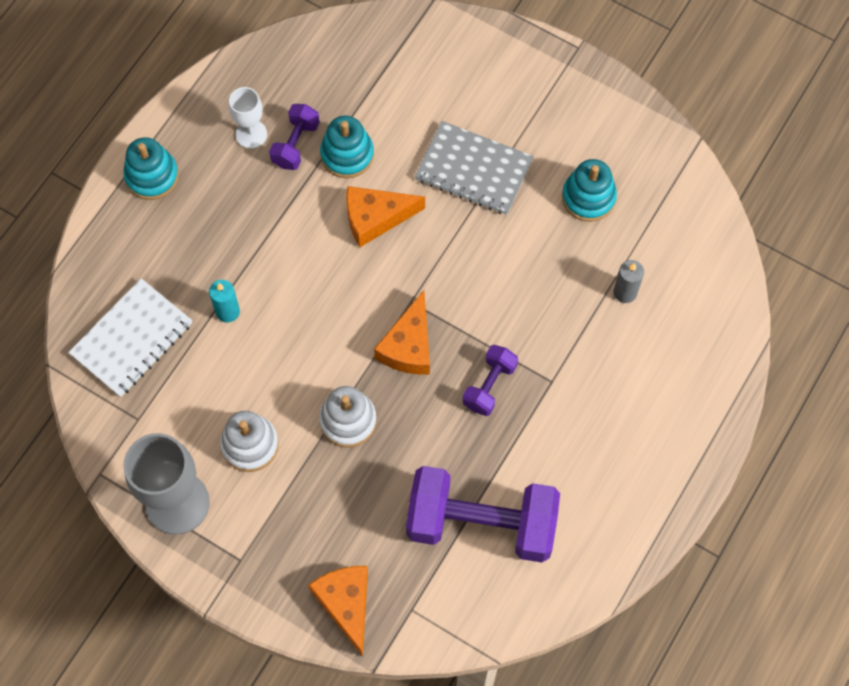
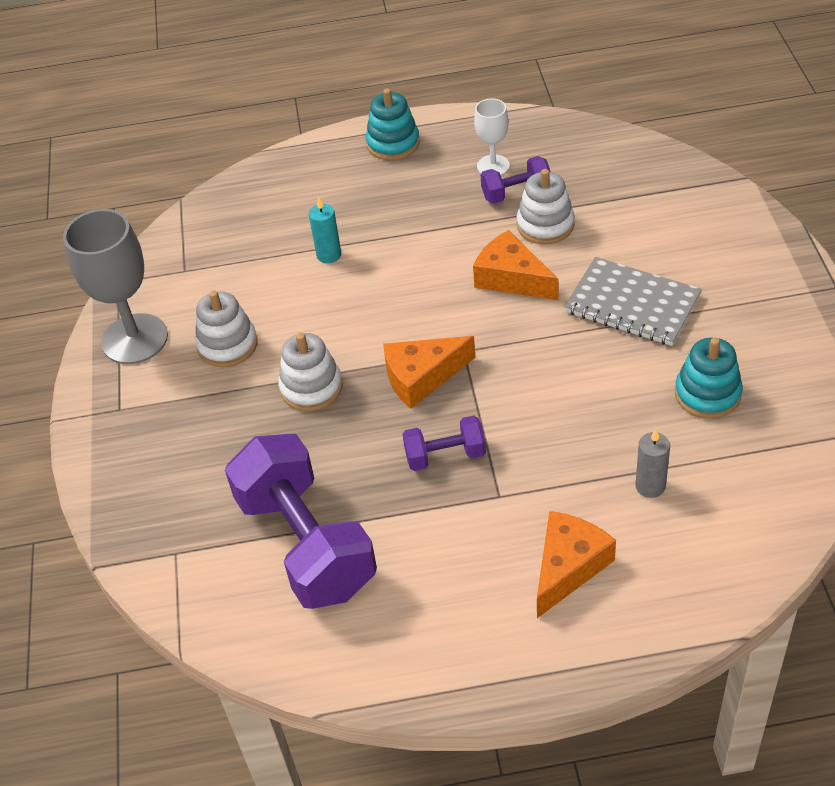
camera: 55 degrees right, 20 degrees down
(132, 339) = (248, 223): white notebook -> none
(346, 604) = (140, 504): orange cheese -> orange cheese (568, 567)
(347, 154) = (545, 225): turquoise stacking toy -> white stacking toy
(474, 170) = (632, 304): grey notebook -> grey notebook turned 45 degrees counterclockwise

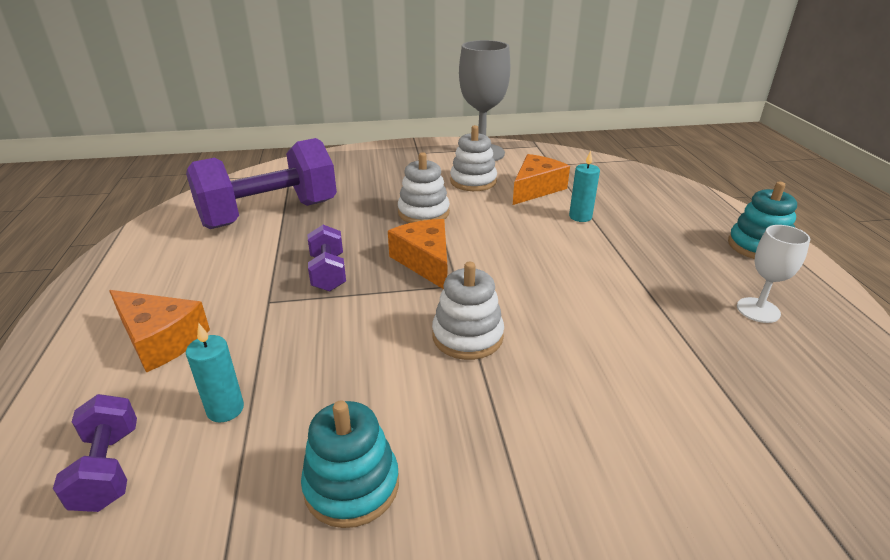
camera: 85 degrees right, 15 degrees down
(511, 278) = (565, 318): orange cheese -> orange cheese (536, 189)
(516, 193) = (715, 326): purple dumbbell -> purple dumbbell (108, 469)
(545, 225) = (664, 347): white stacking toy -> white stacking toy (467, 336)
(632, 304) = (529, 418): grey notebook -> none
(650, 486) = (225, 409): grey candle -> turquoise candle

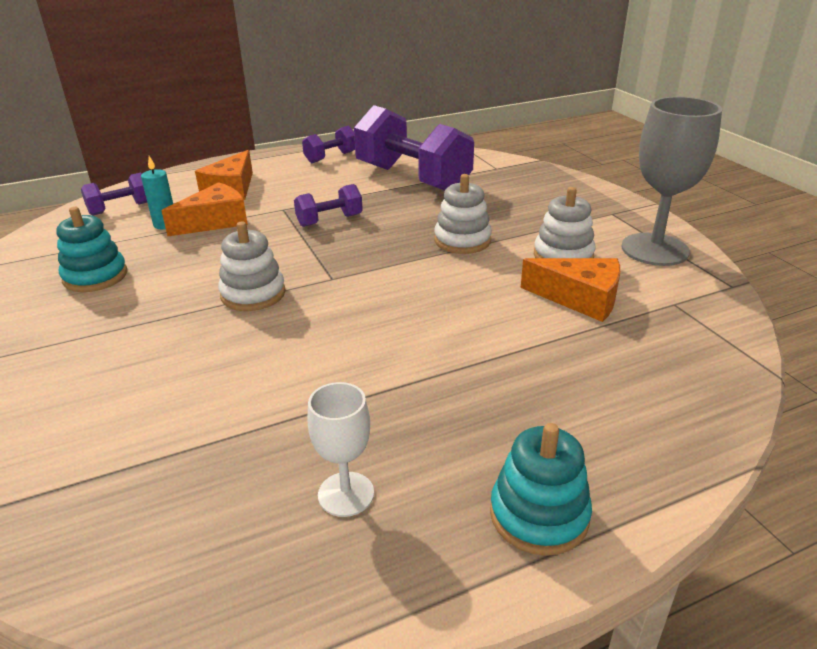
camera: 75 degrees right, 0 degrees up
(147, 253) = (331, 157): none -> purple dumbbell
(425, 262) = (366, 257): orange cheese -> orange cheese (215, 221)
(580, 217) = (523, 337): turquoise candle -> none

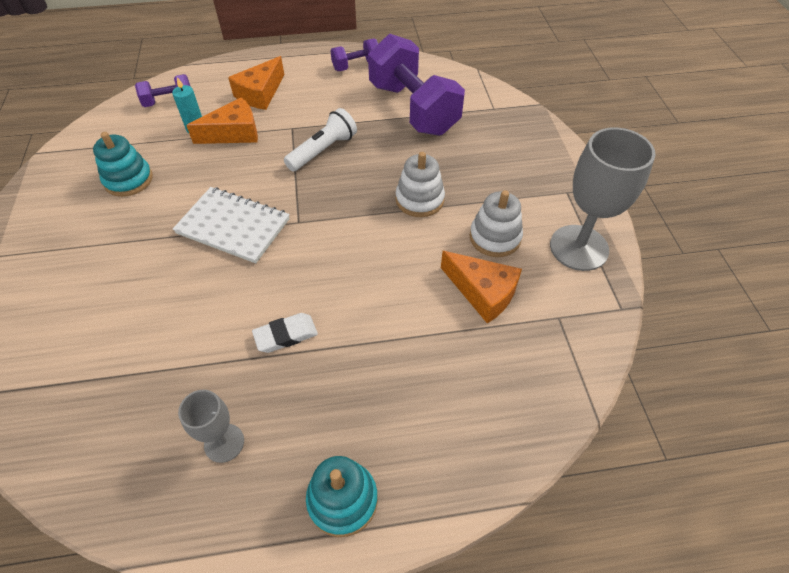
camera: 15 degrees right, 20 degrees up
(253, 294) = (233, 226): white stacking toy -> white notebook
(329, 220) = (323, 151): purple dumbbell -> white flashlight
(346, 494) = (224, 443): white goblet -> grey goblet
(372, 375) = (286, 335): none -> white eraser

